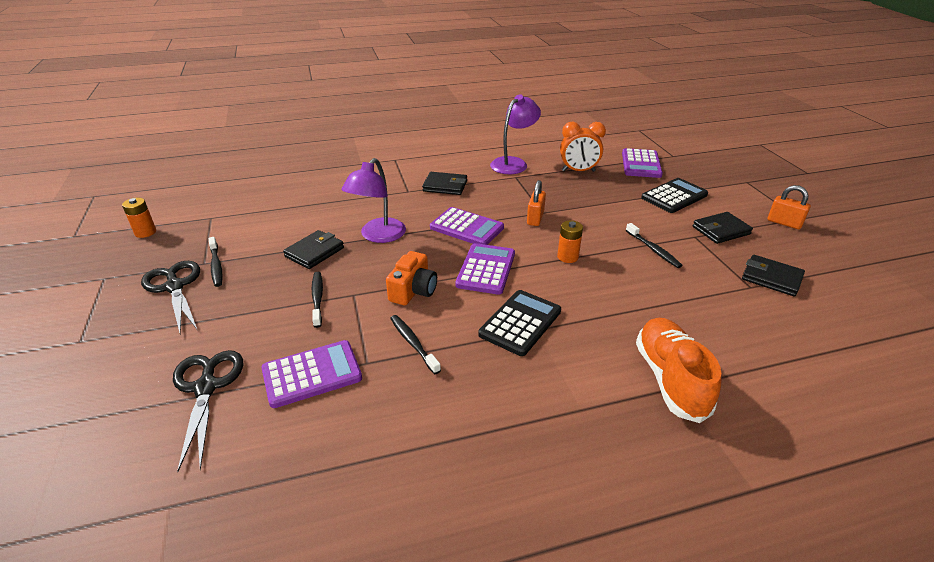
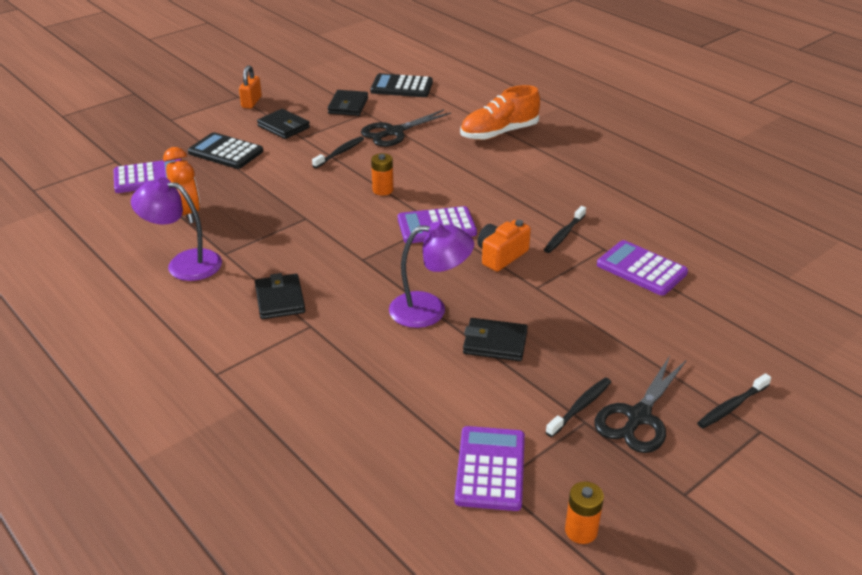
camera: 115 degrees left, 0 degrees up
(206, 387) = (708, 314): black scissors -> black scissors (393, 132)
(317, 298) = (561, 306): black toothbrush -> black toothbrush (732, 406)
(413, 290) = (501, 255): orange camera -> orange camera turned 45 degrees counterclockwise
(466, 228) = (370, 256): purple calculator -> purple calculator (490, 469)
(520, 323) = (495, 194): black calculator -> black calculator (402, 87)
(535, 218) = (322, 220): orange padlock -> none

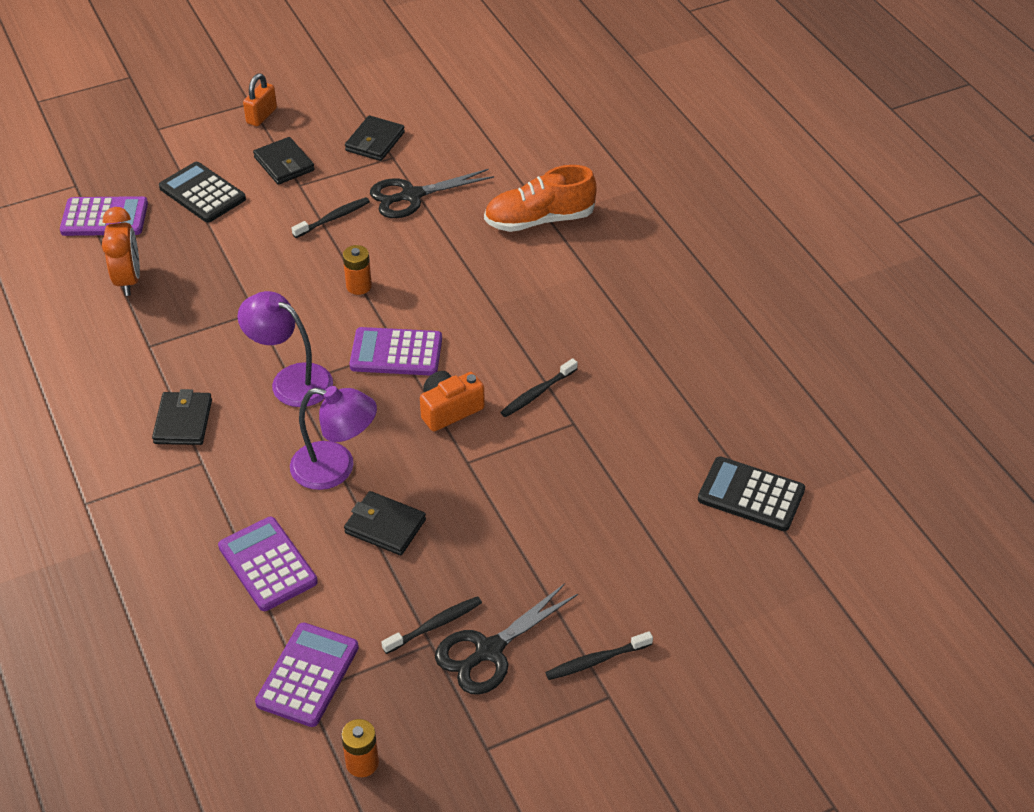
camera: 15 degrees right, 10 degrees up
(184, 263) = (101, 352): purple lamp -> purple lamp (291, 380)
(402, 87) = (455, 119): black calculator -> black calculator (751, 495)
(641, 269) = (601, 461): purple calculator -> purple calculator (268, 564)

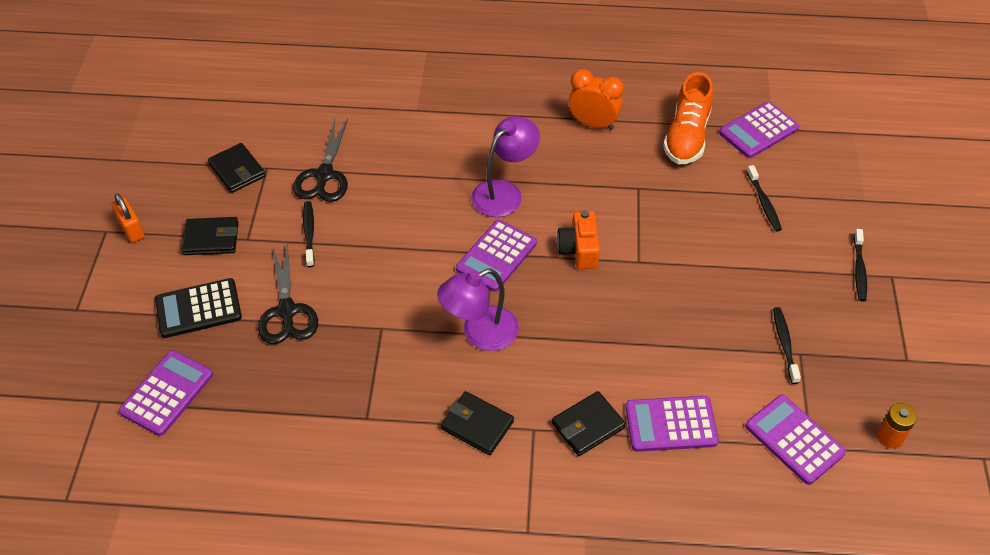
camera: 60 degrees left, 5 degrees up
(128, 280) = (269, 404): orange clock -> orange clock (593, 124)
(335, 468) = (596, 342): purple lamp -> purple lamp (504, 192)
(359, 286) = (403, 249): orange battery -> none
(385, 526) = (673, 335): black wallet -> black wallet (588, 425)
(488, 651) = (823, 323): black scissors -> black scissors (287, 312)
(537, 393) = (596, 194): black toothbrush -> black toothbrush (764, 203)
(539, 220) = (415, 115): orange shoe -> orange shoe (686, 136)
(751, 495) = (758, 131): black calculator -> purple calculator

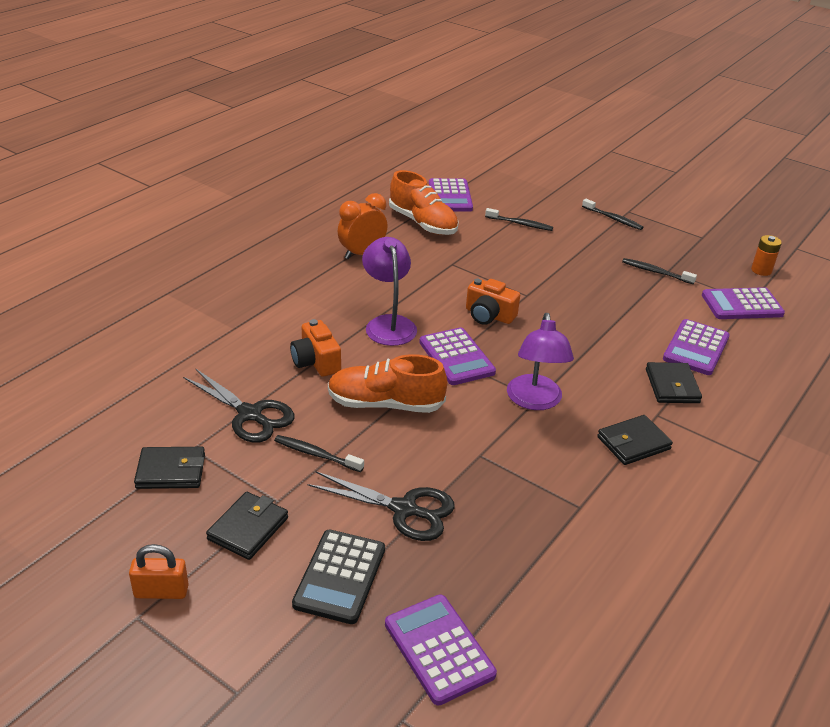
camera: 60 degrees left, 15 degrees down
(397, 242) = (385, 404): none -> orange shoe
(415, 176) = (316, 361): none -> orange camera

